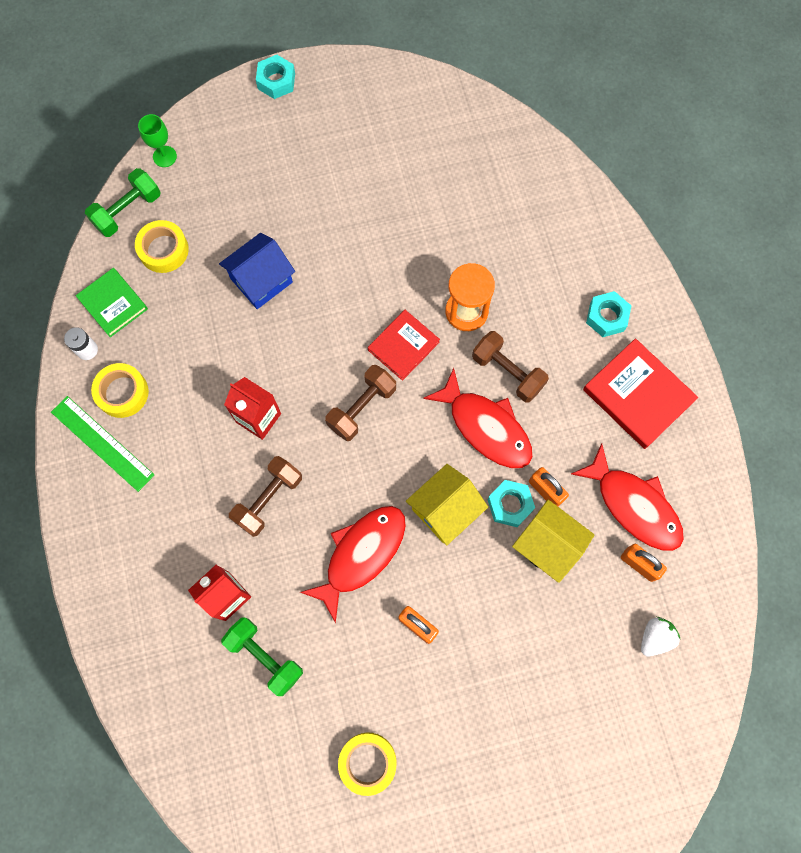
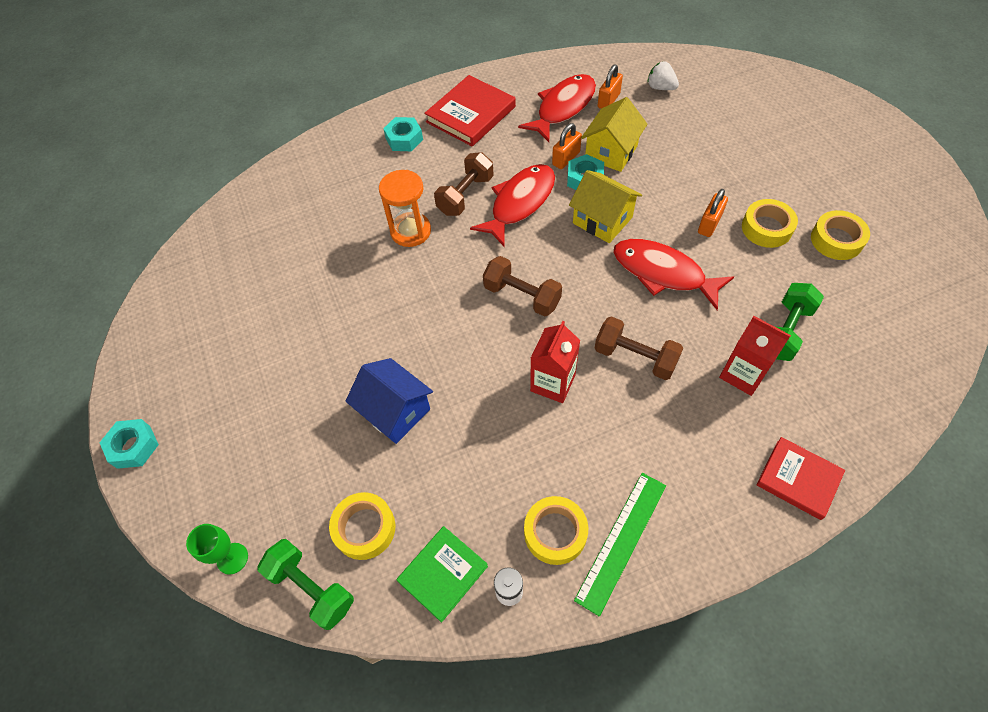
camera: 95 degrees left, 15 degrees down
(399, 688) = (766, 228): none -> yellow tape
(403, 346) = (452, 273): red book -> red book (798, 479)

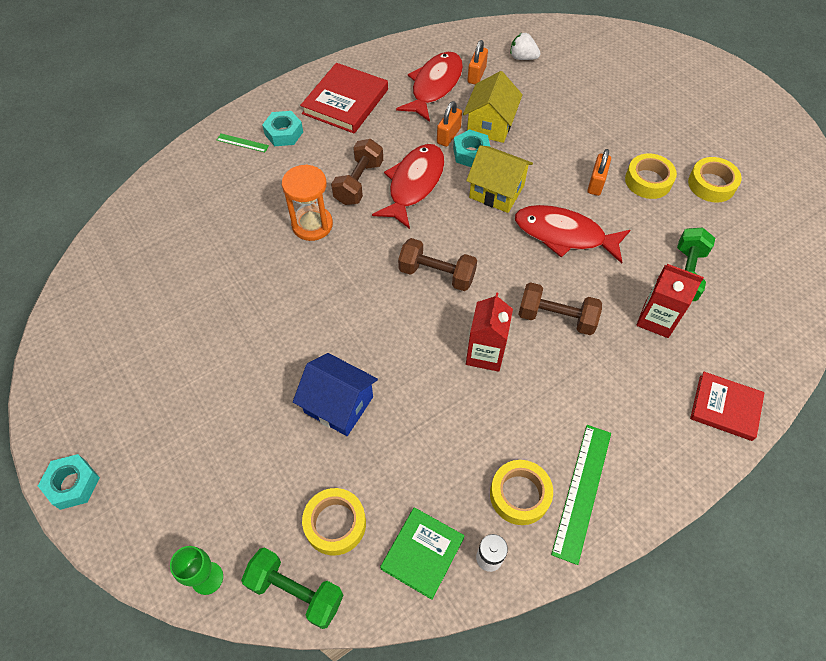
camera: 15 degrees left, 0 degrees up
(363, 144) = (242, 143): none -> green ruler

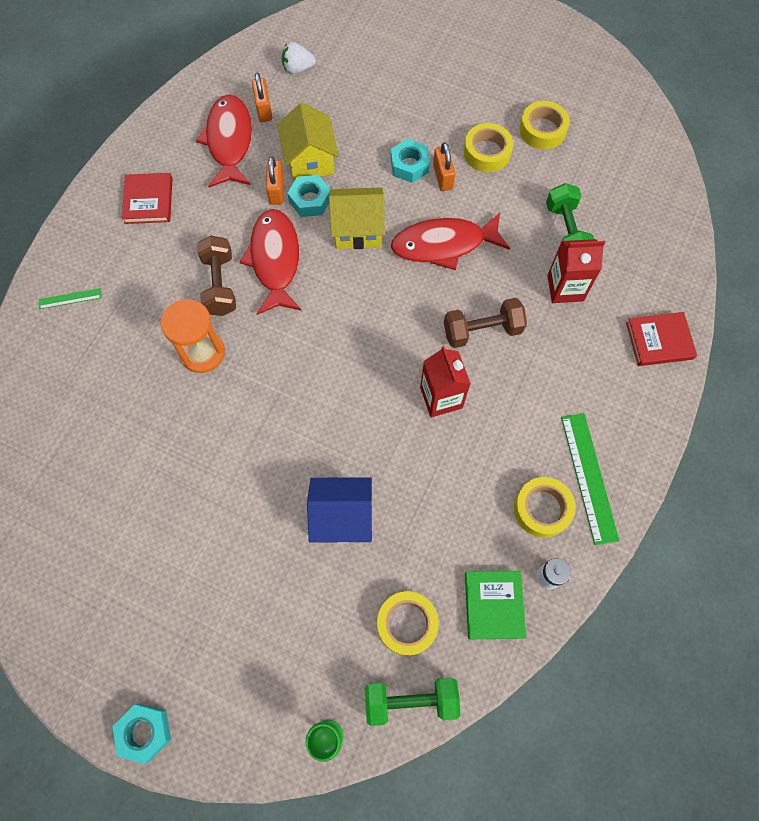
camera: 30 degrees left, 10 degrees up
(284, 133) = (107, 267): turquoise nut -> turquoise nut (409, 165)
(345, 102) = (148, 200): red book -> red book, size x0.66
(436, 274) = (353, 343): brown dumbbell -> none

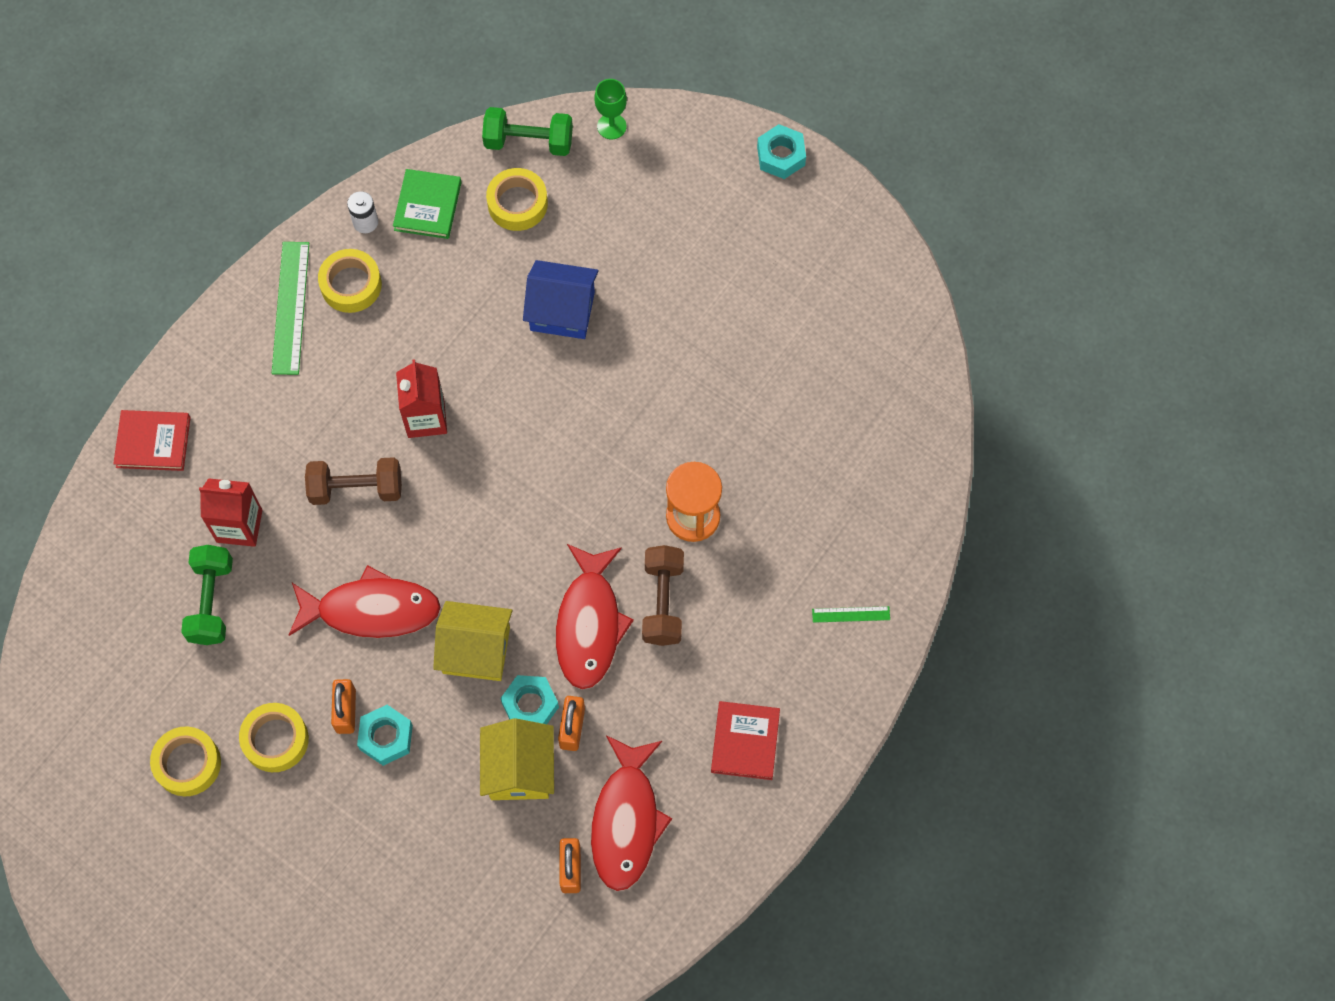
camera: 170 degrees left, 0 degrees up
(298, 69) = (509, 936): white strawberry -> none

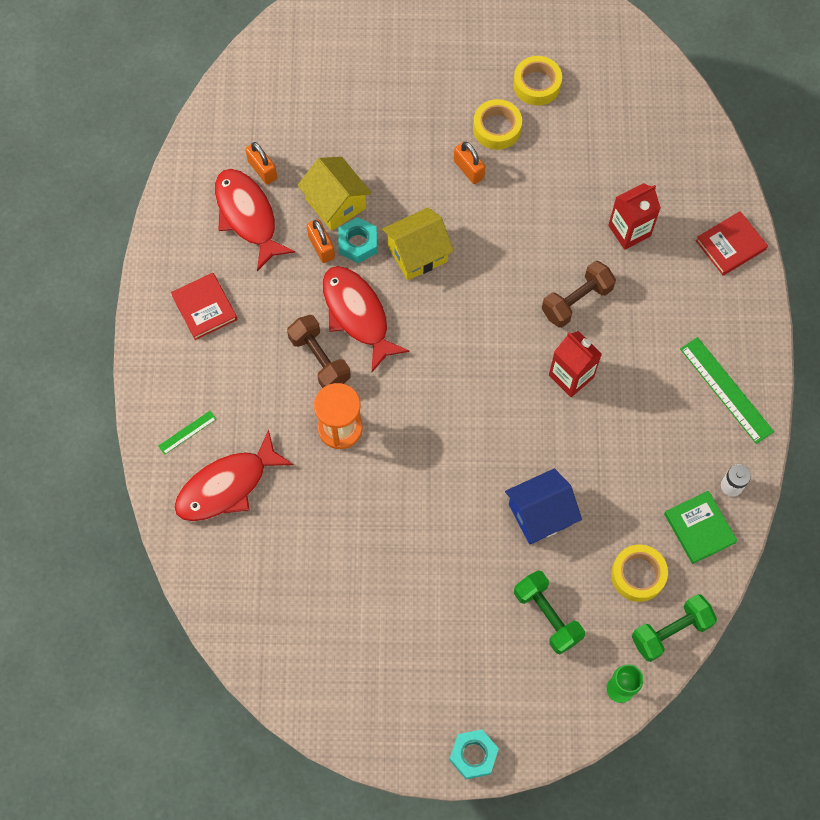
camera: 145 degrees right, 0 degrees up
(211, 601) = (605, 177): green dumbbell -> green dumbbell (547, 616)
(351, 285) = (700, 433): yellow tape -> none
(371, 610) = (503, 235): red fish -> red fish (227, 486)
(386, 737) = (432, 170): turquoise nut -> none

